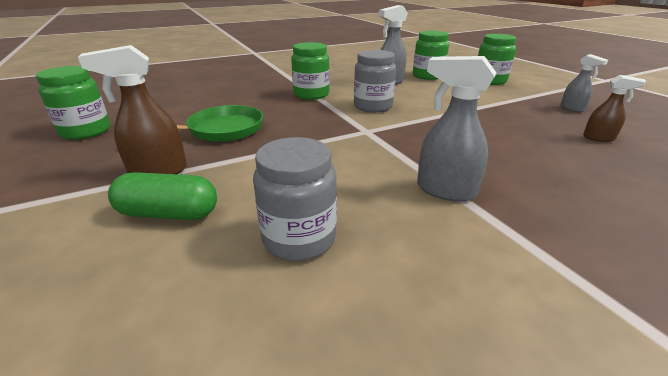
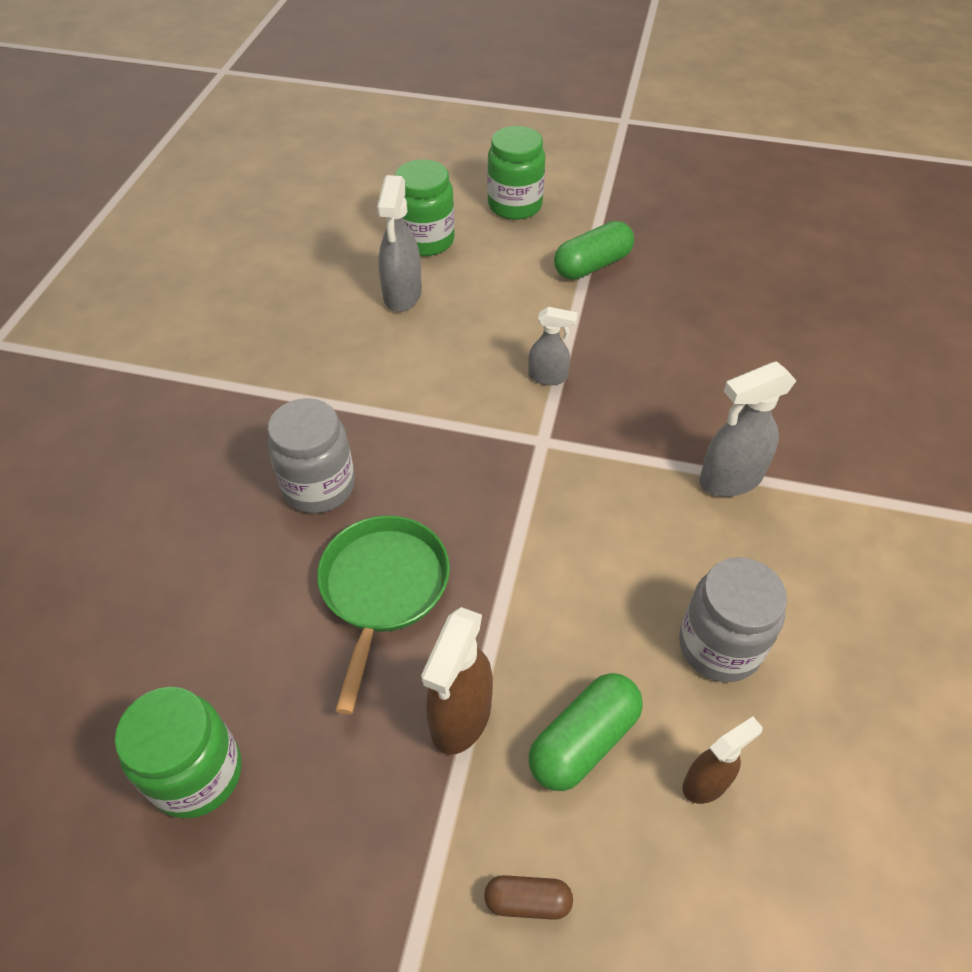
camera: 50 degrees left, 20 degrees up
(30, 237) = (527, 901): none -> brown capsule
(311, 94) = (351, 411): green jar -> none
(373, 106) = (473, 379): grey jar -> grey jar (319, 486)
(500, 104) = (592, 265): none -> green capsule
(572, 108) = (664, 227): grey spray bottle -> grey spray bottle (548, 377)
(599, 138) = (739, 281): brown spray bottle -> brown spray bottle (706, 783)

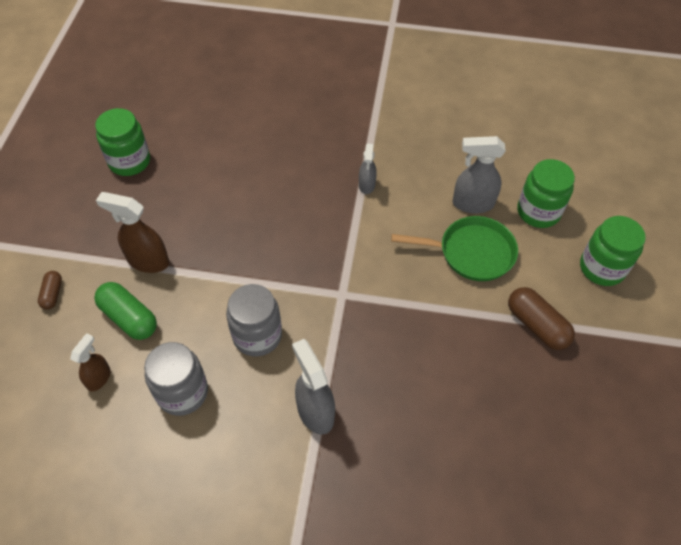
camera: 85 degrees right, 5 degrees up
(319, 486) = (297, 181): grey jar -> grey jar (257, 335)
(383, 589) = (226, 219): green pan -> green pan (471, 252)
(548, 377) = (403, 296): grey spray bottle -> grey spray bottle (366, 185)
(592, 265) = (536, 325): green capsule -> brown capsule
(706, 783) = (99, 378): brown spray bottle -> brown spray bottle turned 120 degrees counterclockwise

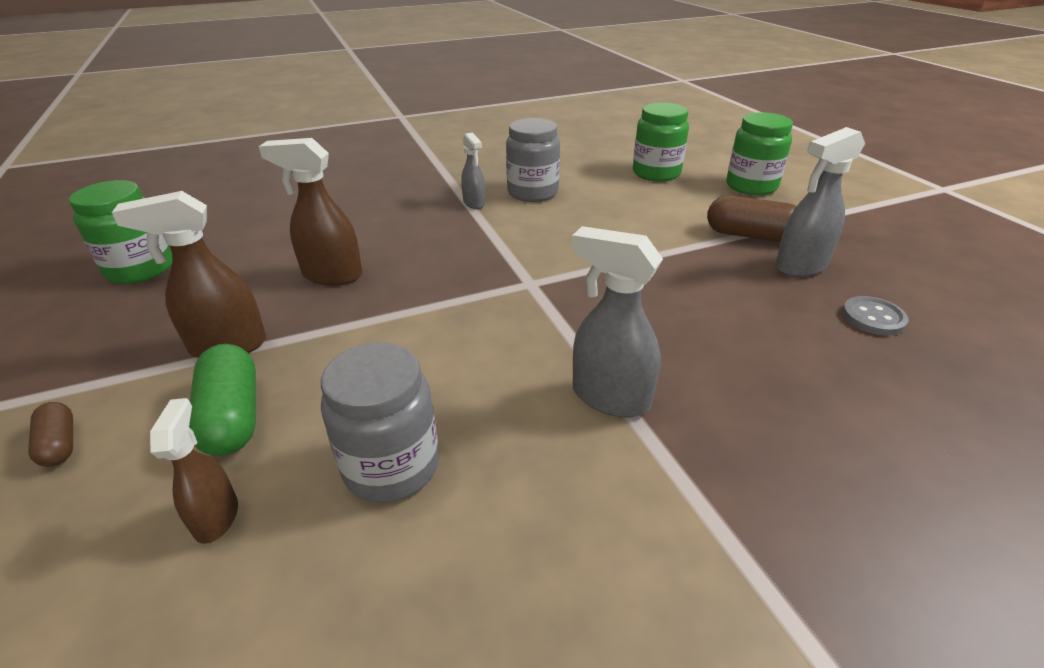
camera: 30 degrees left, 20 degrees down
(129, 318) = (233, 417): green capsule -> green capsule turned 60 degrees clockwise
(230, 223) = (332, 275): none -> brown spray bottle
(257, 335) = (457, 357): grey jar -> grey jar (532, 192)
(471, 252) = (629, 212): green pan -> none
(472, 203) = (592, 185): grey spray bottle -> grey spray bottle (800, 266)
(534, 447) = (873, 318): none -> grey button

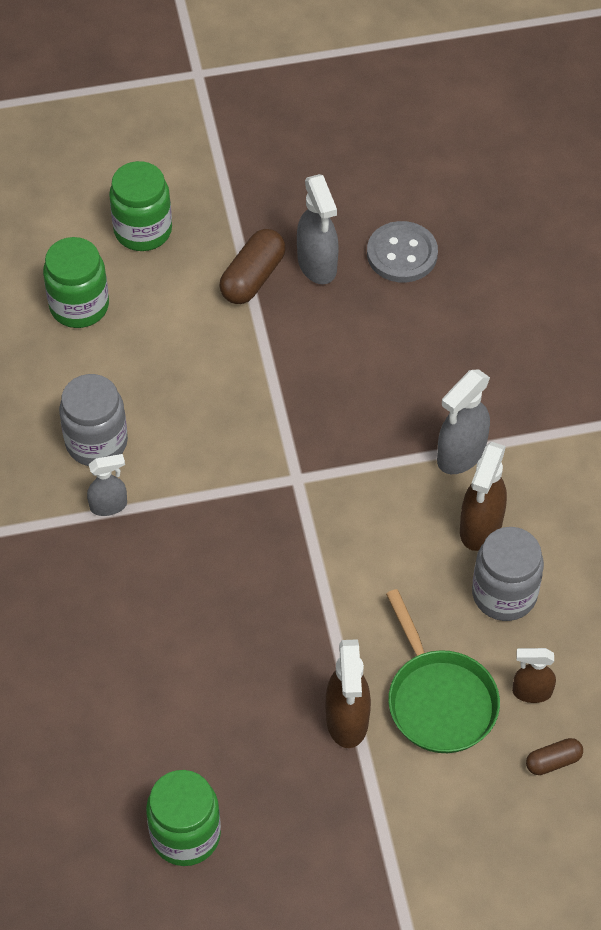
camera: 80 degrees left, 20 degrees up
(60, 444) = (449, 811): brown capsule -> brown capsule (553, 761)
(233, 417) = (439, 700): green capsule -> green pan
(332, 275) = (243, 646): brown spray bottle -> brown spray bottle (480, 527)
(873, 318) = (402, 254): grey button -> grey button, size x1.52

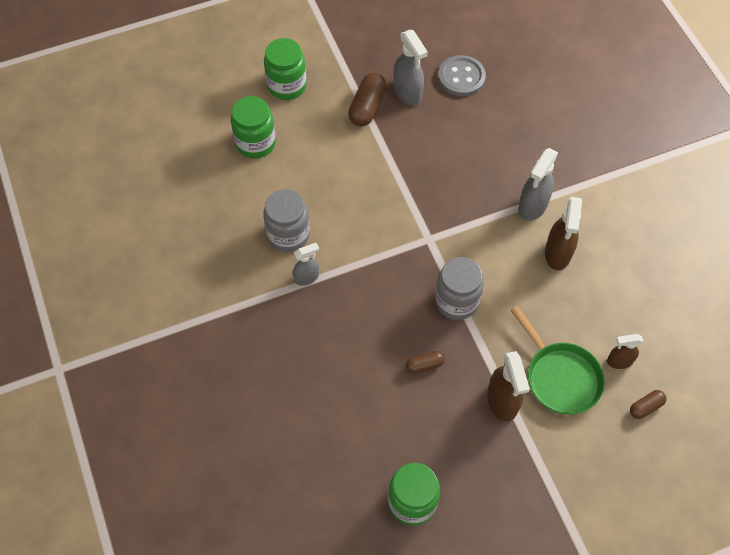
camera: 10 degrees left, 5 degrees up
(248, 653) = (424, 365): none -> brown capsule
(504, 594) = (584, 297): grey jar -> grey jar (456, 301)

